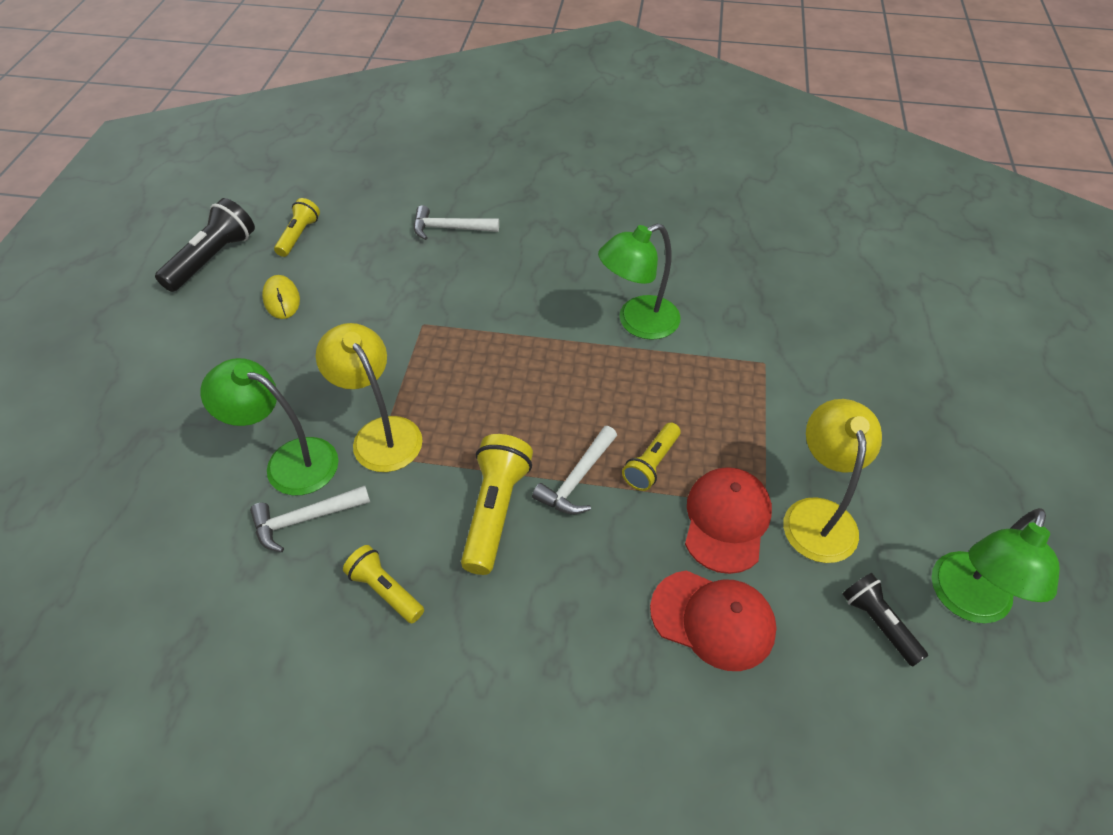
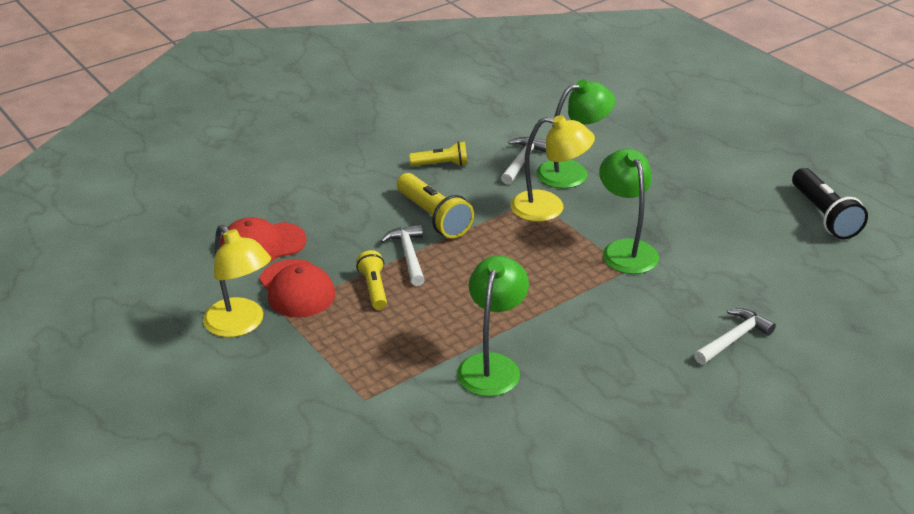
camera: 135 degrees right, 15 degrees down
(281, 299) = (735, 225): yellow mouse -> none
(299, 235) = (812, 262): yellow flashlight -> none
(878, 623) = (165, 295): black flashlight -> none
(967, 602) = (113, 335): green lamp -> green lamp (625, 249)

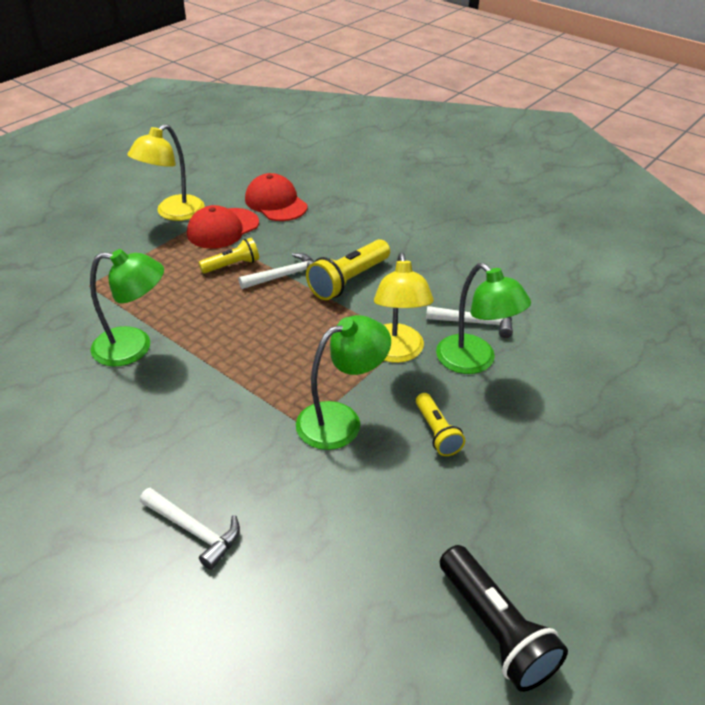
camera: 75 degrees right, 5 degrees up
(441, 164) = (439, 272): yellow flashlight -> yellow flashlight (437, 432)
(824, 216) = (495, 629): black flashlight -> black flashlight turned 90 degrees counterclockwise

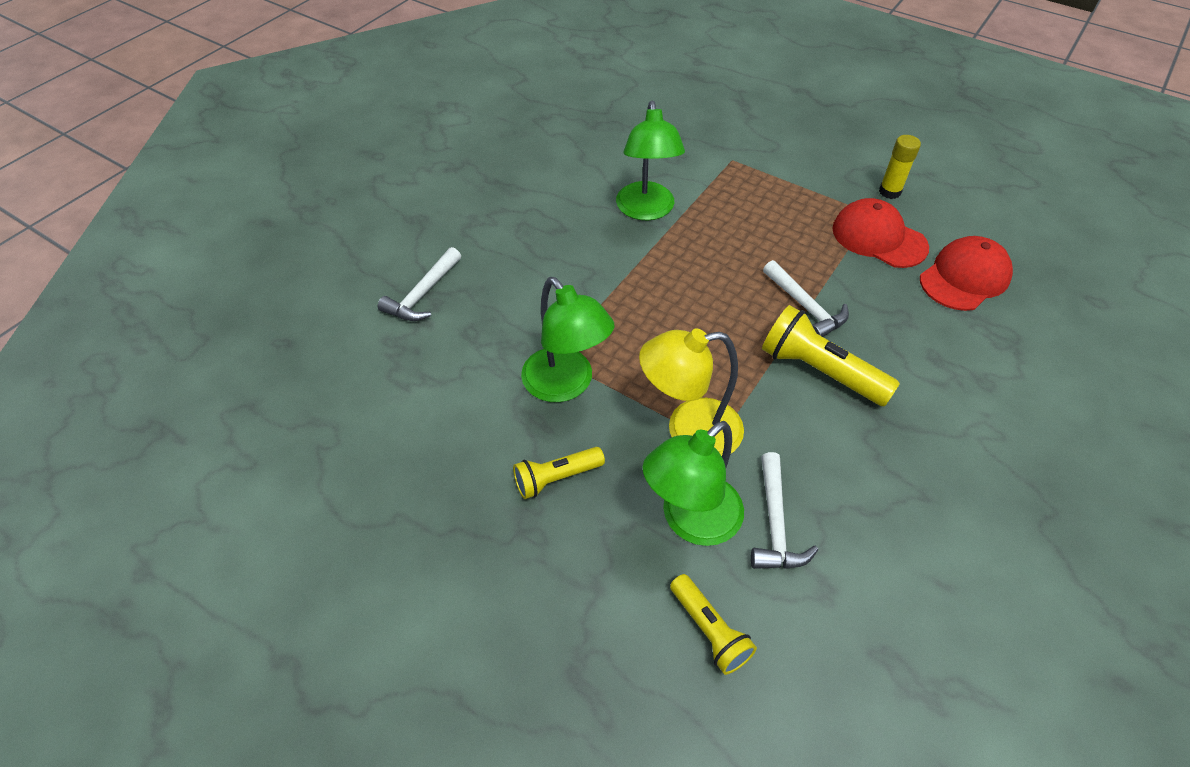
camera: 85 degrees right, 10 degrees up
(173, 213) = (889, 192): yellow lamp -> yellow glue stick
(232, 265) = (808, 258): yellow flashlight -> yellow flashlight (709, 631)
(495, 629) = (296, 534): black flashlight -> none

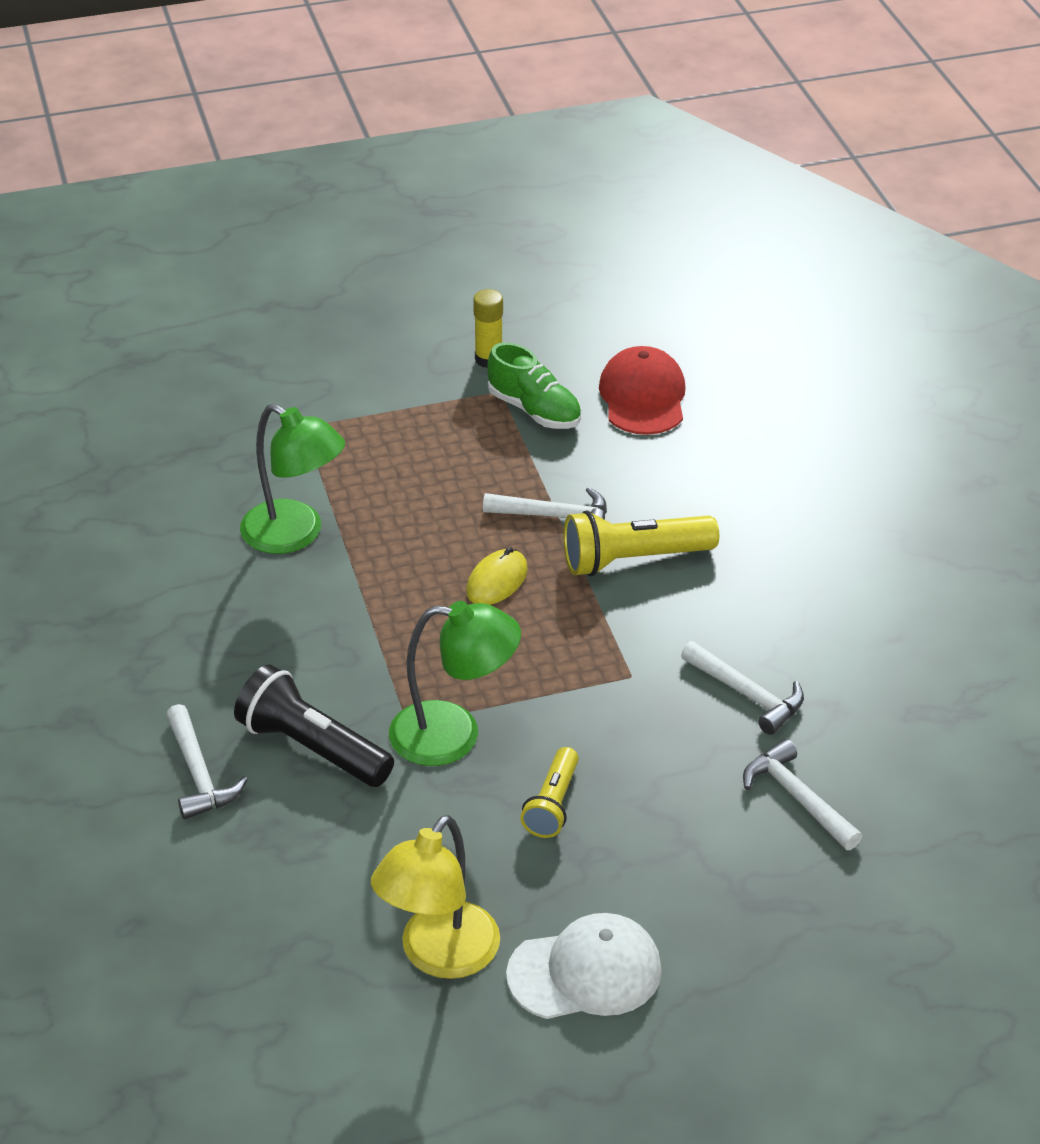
camera: 50 degrees left, 10 degrees down
(419, 605) = (585, 972): none -> white cap
(489, 327) = (312, 748): none -> black flashlight
(689, 431) = (601, 685): yellow lamp -> yellow lamp (439, 956)
(690, 521) = (690, 744): green lamp -> none
(709, 631) = (797, 798): yellow flashlight -> white hammer
(717, 317) = (497, 581): none -> yellow mouse
(878, 238) = (534, 410): red cap -> green shoe

